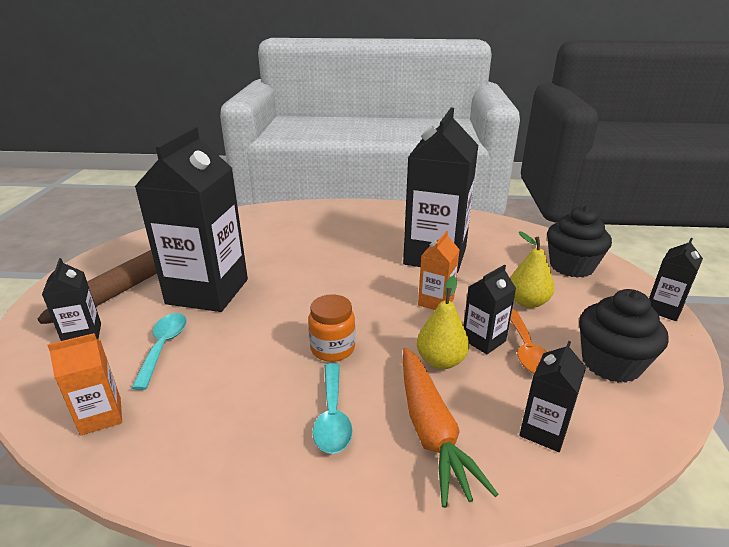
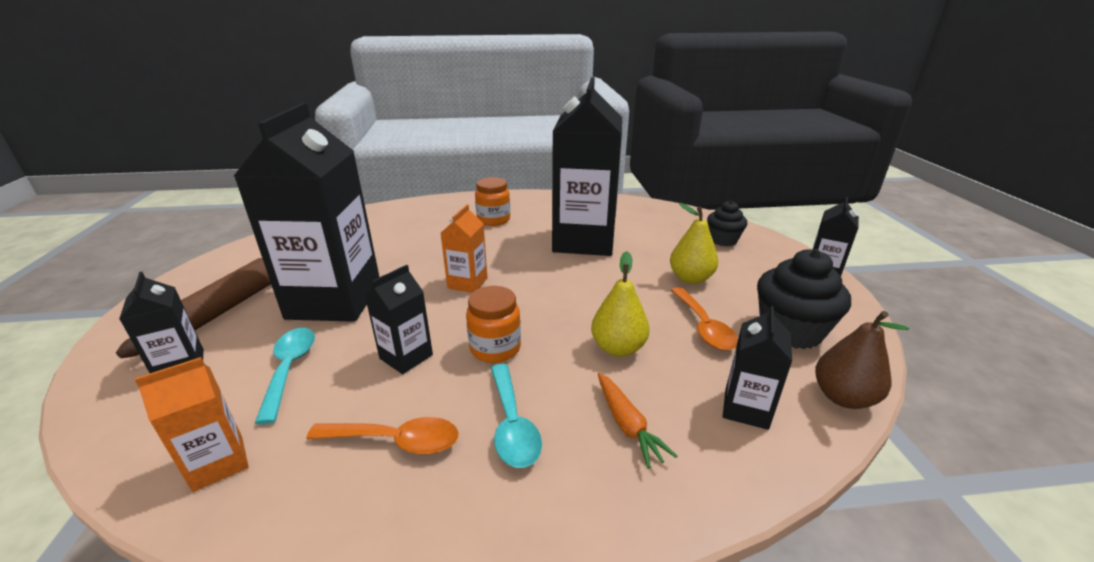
camera: 10 degrees left, 0 degrees up
(236, 417) = (396, 441): none -> orange spoon
(357, 228) = (493, 220): none -> orange jar
(431, 430) = (627, 424): orange carrot -> orange carrot, size x0.56
(436, 302) = (596, 287): orange carton -> orange carton (467, 283)
(483, 340) = (657, 321): black carton -> black carton (406, 357)
(571, 266) = (723, 240): black cupcake -> black cupcake, size x0.62
(642, 433) = (843, 397): none -> brown pear

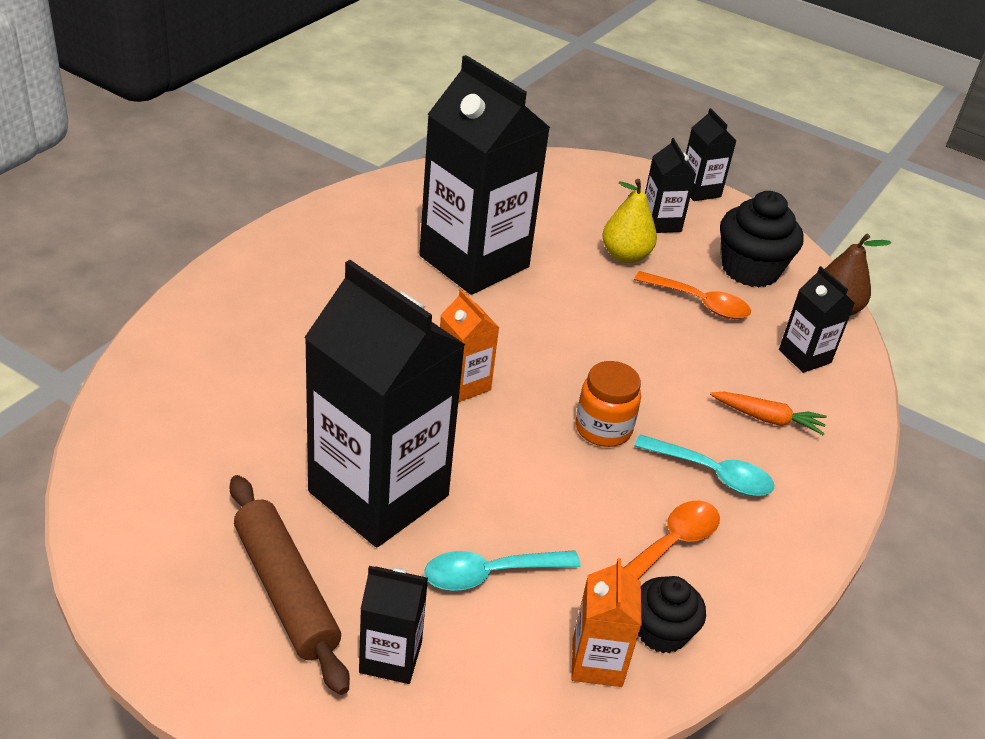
camera: 55 degrees left, 10 degrees up
(289, 369) = (489, 574): turquoise spoon -> turquoise spoon turned 45 degrees counterclockwise
(406, 357) = (555, 488): black carton -> black carton (660, 223)
(493, 220) = (330, 285): orange jar -> none
(618, 348) = (678, 364): yellow pear -> none
(723, 240) = (585, 189): black cupcake -> black cupcake (661, 632)

